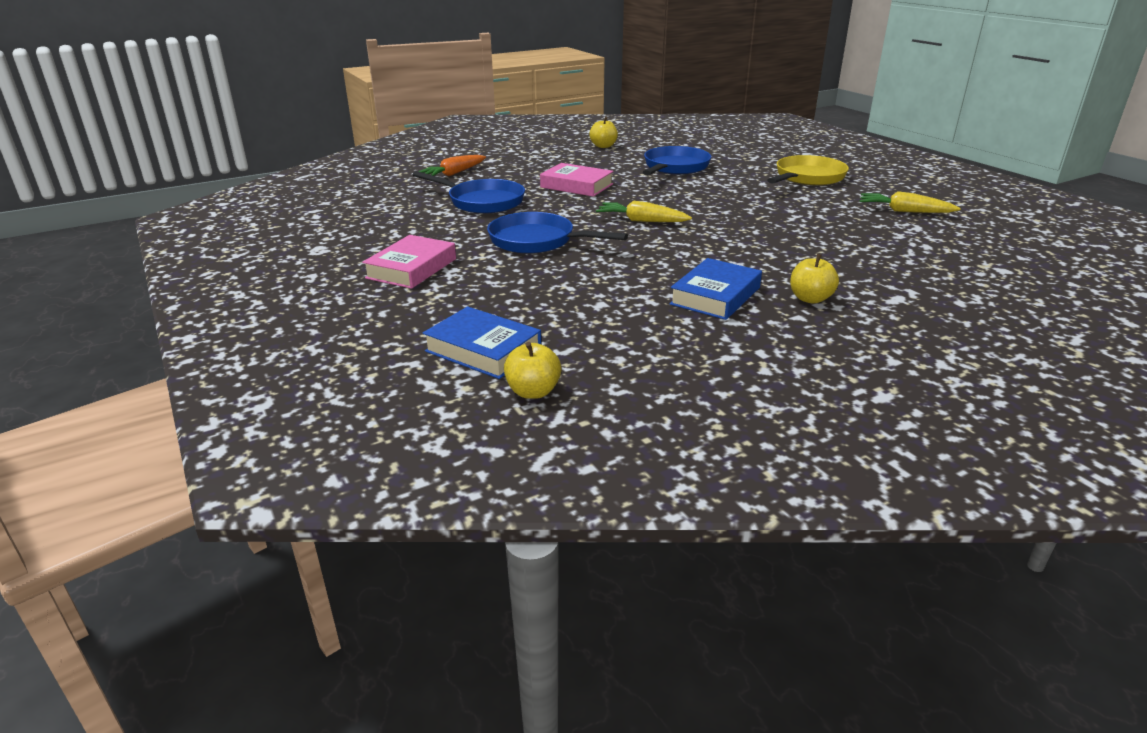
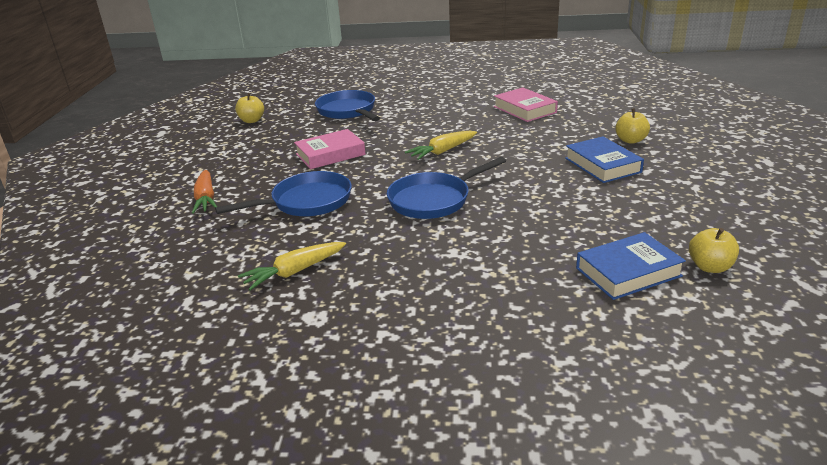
camera: 55 degrees left, 0 degrees up
(411, 268) = (429, 271): pink book -> pink book (524, 109)
(807, 178) = (434, 82): yellow pan -> none
(904, 211) = (525, 78): yellow carrot -> yellow carrot (294, 272)

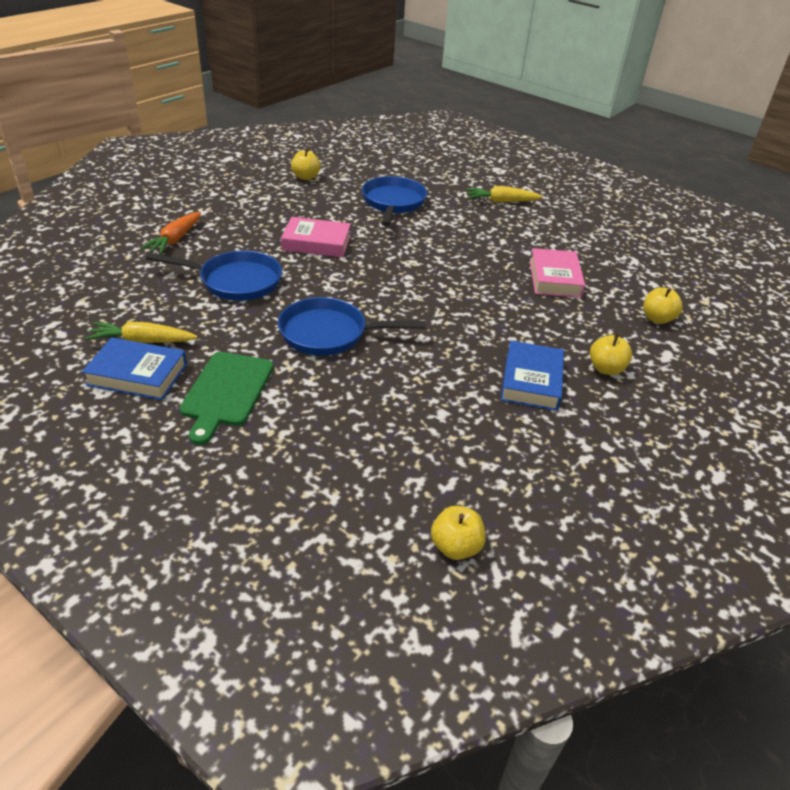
camera: 30 degrees right, 10 degrees up
(419, 268) = (226, 392): none -> green cutting board
(442, 151) = (409, 287): yellow carrot -> yellow carrot (501, 201)
(614, 105) = (657, 319): none -> yellow apple
(628, 272) = (376, 503): blue book -> blue book (137, 375)

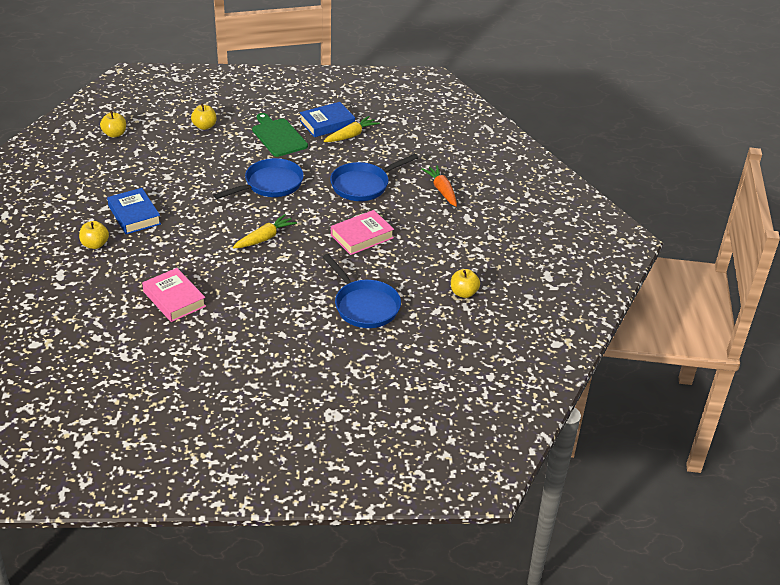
camera: 140 degrees right, 0 degrees up
(501, 201) = (286, 364): yellow carrot -> yellow carrot (265, 238)
(657, 319) = (79, 302): yellow apple -> yellow apple (204, 126)

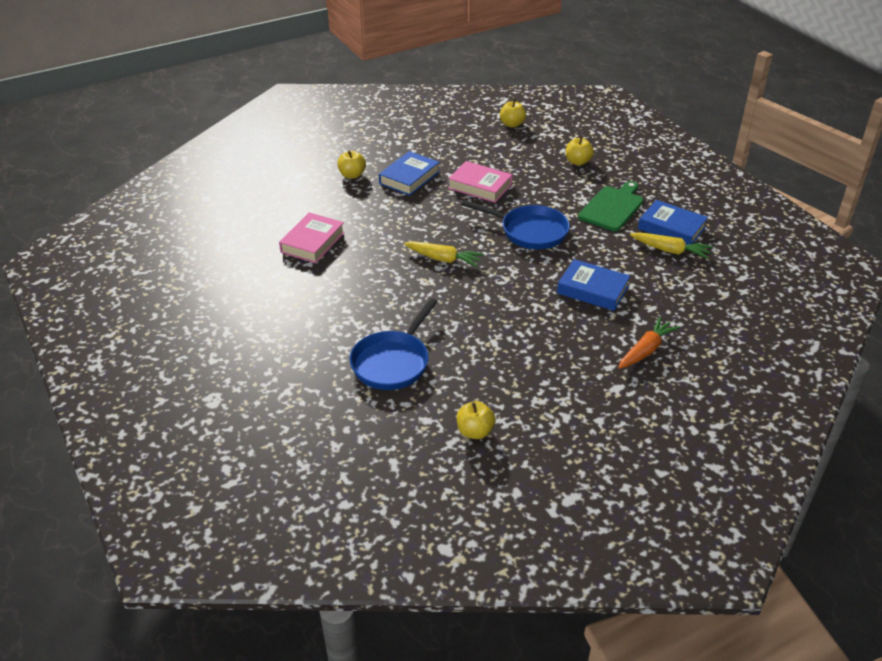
camera: 65 degrees right, 0 degrees up
(362, 236) = (504, 320): pink book -> pink book (480, 186)
(363, 185) = (592, 290): blue pan -> blue book

